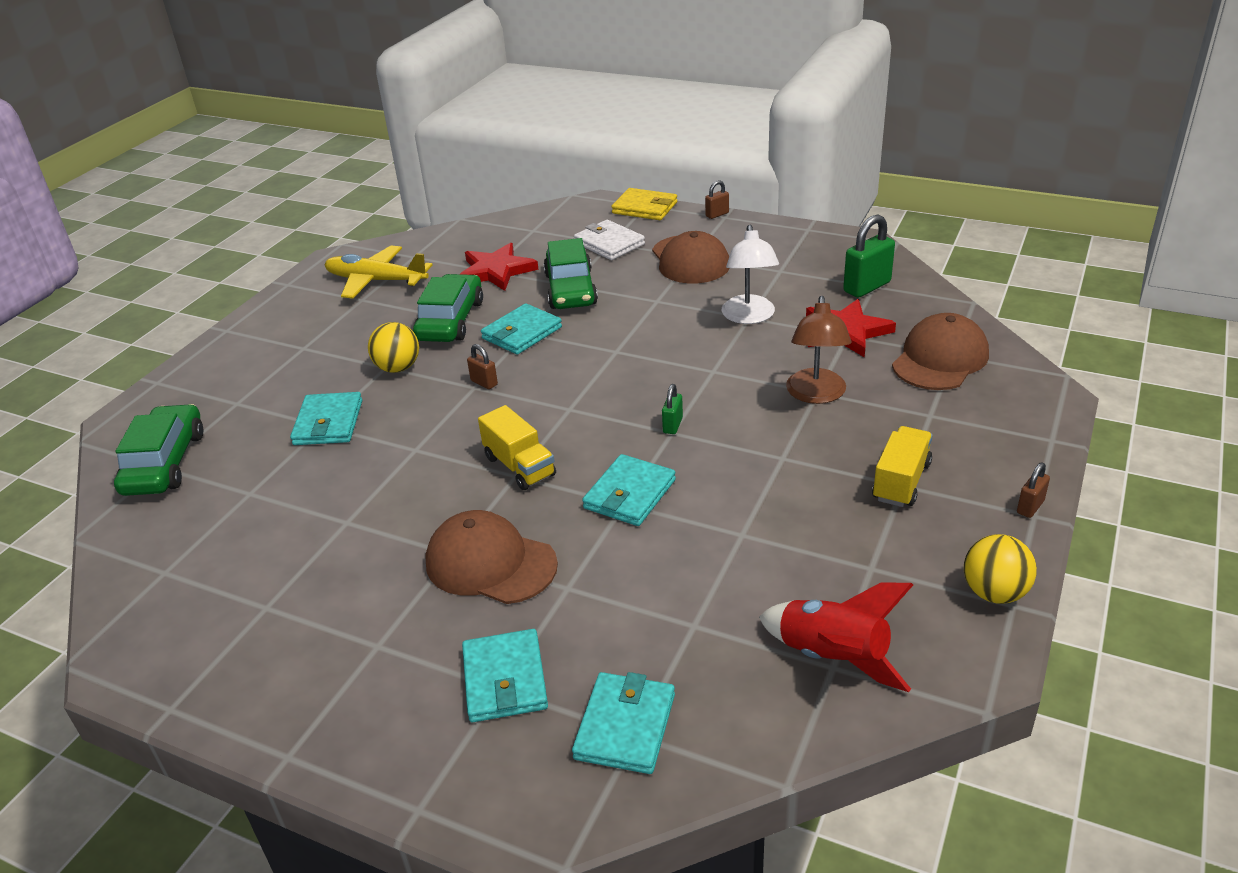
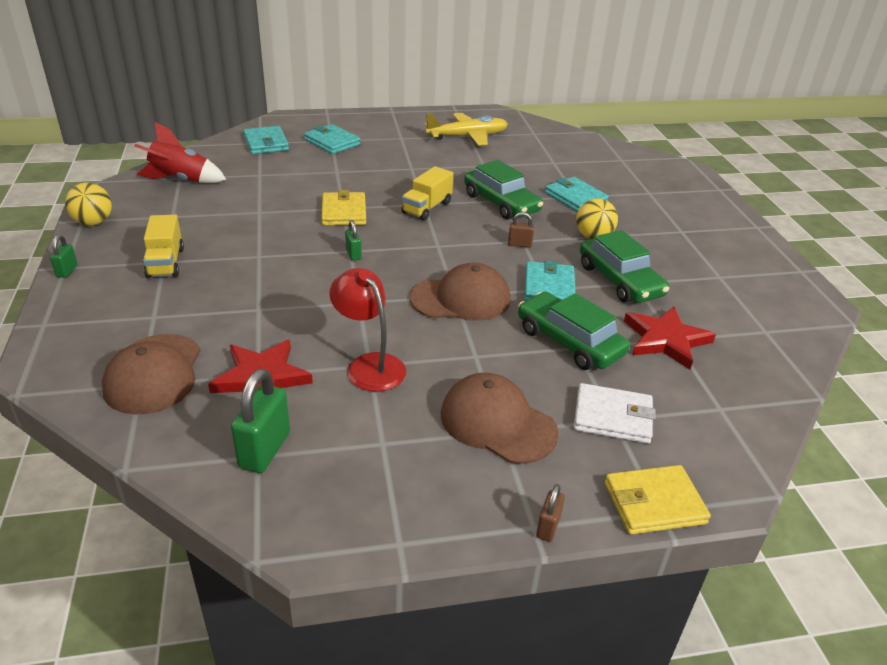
camera: 140 degrees right, 0 degrees up
(165, 463) = (622, 161): green car -> green car (501, 203)
(376, 281) = (742, 295): yellow plane -> yellow plane (467, 136)
(490, 563) = (387, 169): brown cap -> brown cap (461, 299)
(519, 466) = (427, 208): yellow truck -> yellow truck turned 75 degrees counterclockwise
(630, 494) = (344, 212): turquoise wallet -> yellow wallet
(749, 317) = (369, 365): white lamp -> red lamp
(816, 395) = (258, 306): brown lamp -> none
(1030, 507) = (67, 271): brown padlock -> green padlock

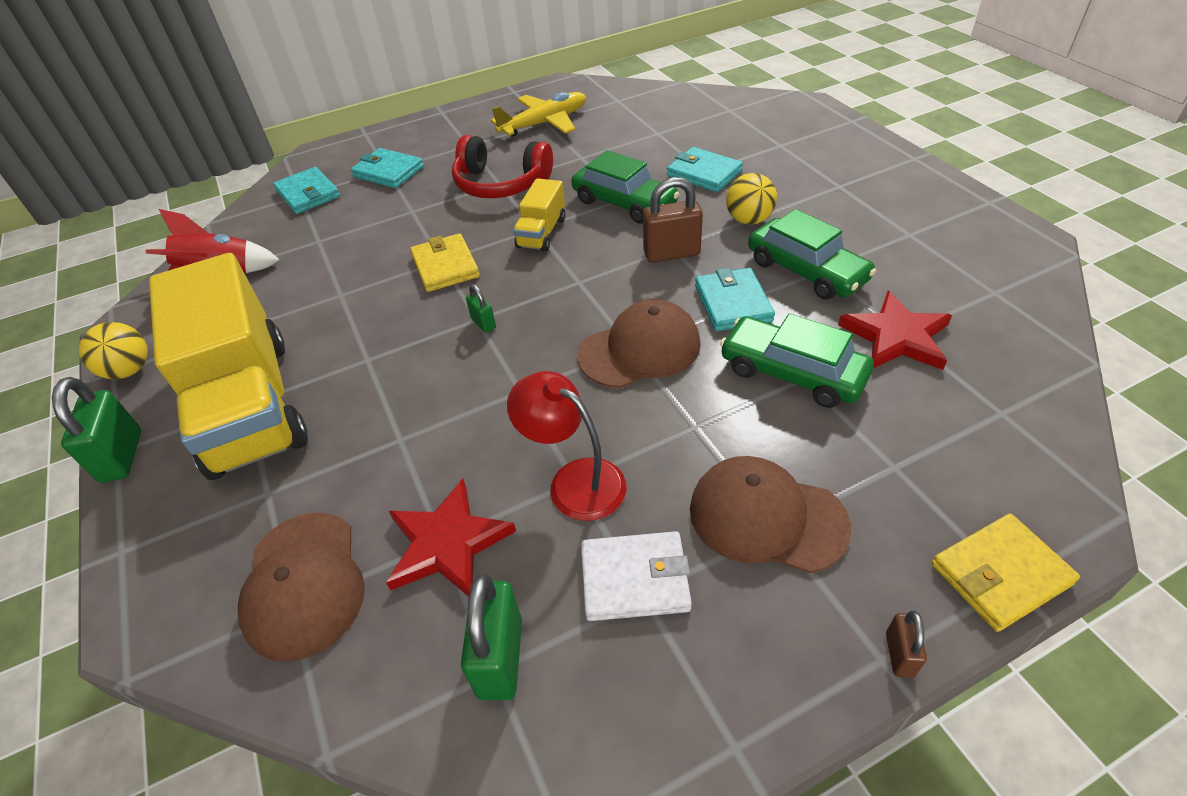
camera: 10 degrees left, 10 degrees up
(67, 271) = (121, 456): green padlock -> green padlock, size x1.89
(165, 263) = (250, 404): yellow truck -> yellow truck, size x2.27
(413, 169) = (501, 184): none -> red headphones
(519, 244) = (671, 254): brown padlock -> brown padlock, size x1.89
(612, 417) = (892, 464): white wallet -> white wallet (634, 579)

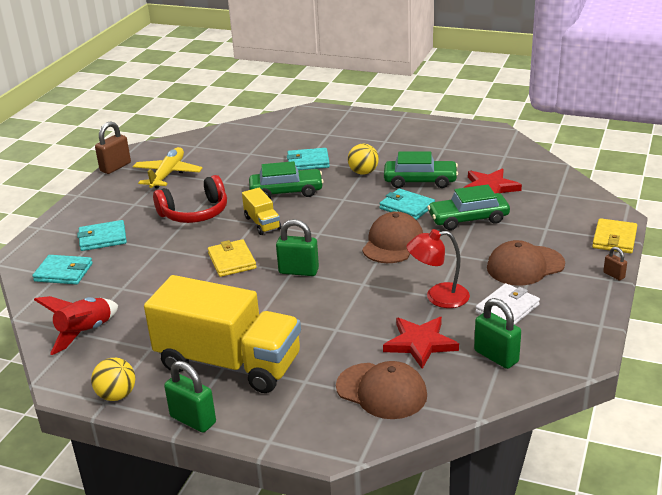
camera: 45 degrees left, 15 degrees down
(445, 266) = (232, 261): yellow wallet -> yellow wallet turned 45 degrees clockwise
(483, 323) = (298, 271): green padlock -> green padlock, size x1.89
(671, 254) = (347, 201): brown padlock -> brown padlock (115, 167)

